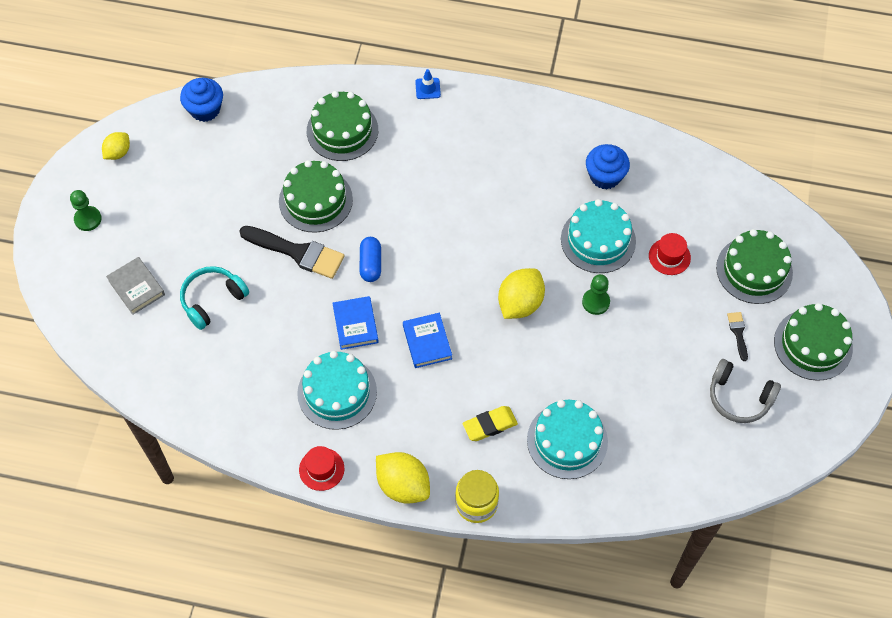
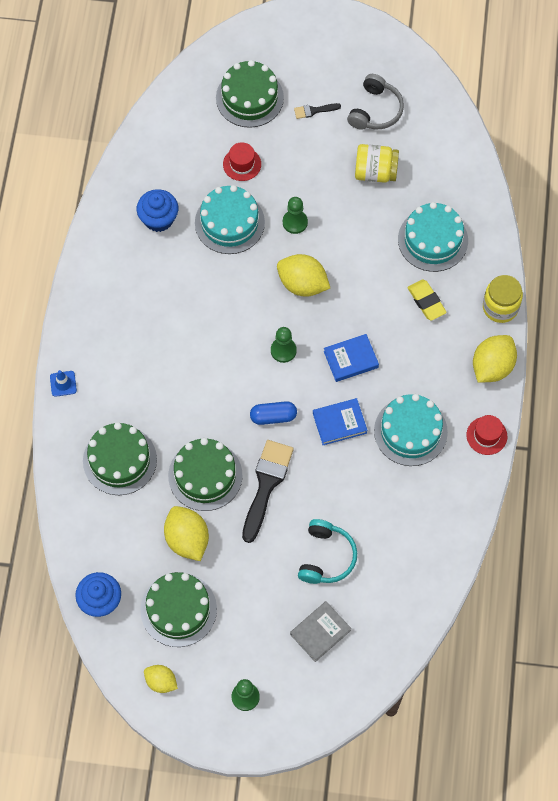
camera: 95 degrees left, 5 degrees up
(212, 300) = (326, 557): turquoise headphones -> turquoise headphones turned 120 degrees counterclockwise
(252, 181) = (187, 539): none -> yellow lemon
(444, 279) = (283, 350): none -> green pawn
(657, 389) = (375, 172): none -> yellow jar
(813, 344) = (319, 55): green cake -> green cake (178, 609)

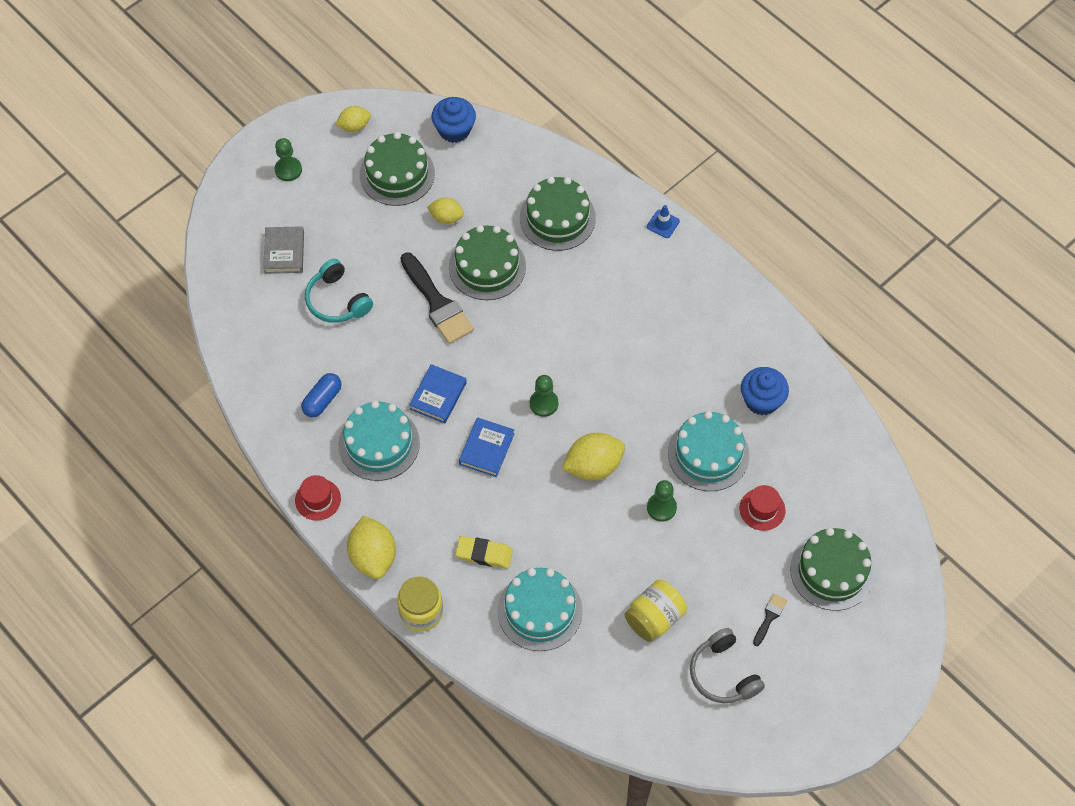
camera: 130 degrees right, 5 degrees down
(187, 539) = (446, 217): yellow lemon -> yellow lemon, size x0.60
(273, 417) = (491, 351): blue capsule -> blue capsule (322, 400)

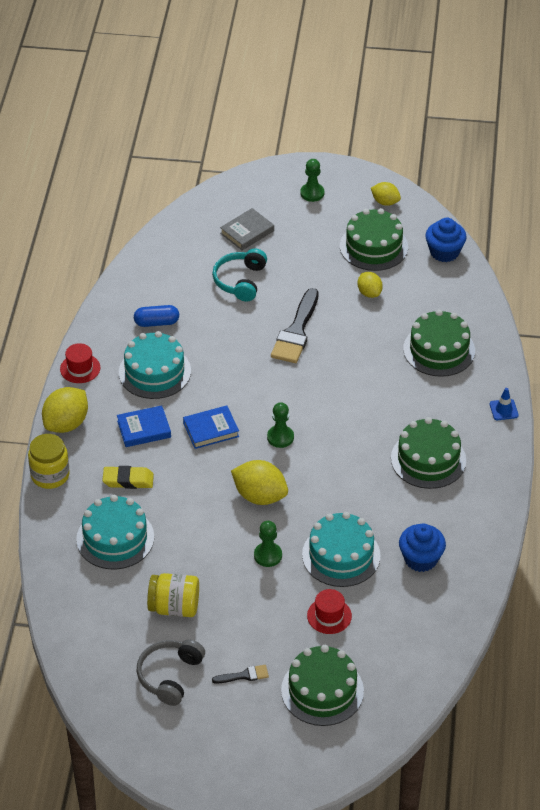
camera: 50 degrees right, 15 degrees down
(438, 396) = (224, 378): blue book -> blue book (144, 429)
(484, 554) = (128, 480): yellow eraser -> yellow eraser turned 60 degrees counterclockwise
(487, 266) = (355, 338): green cake -> green cake (428, 459)

